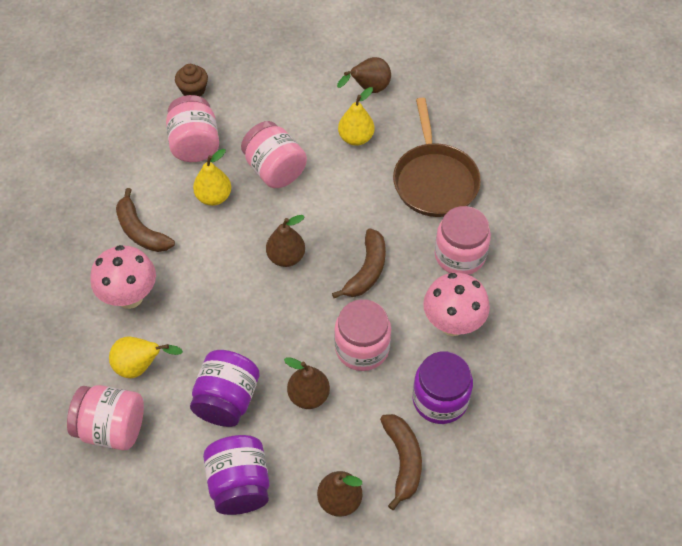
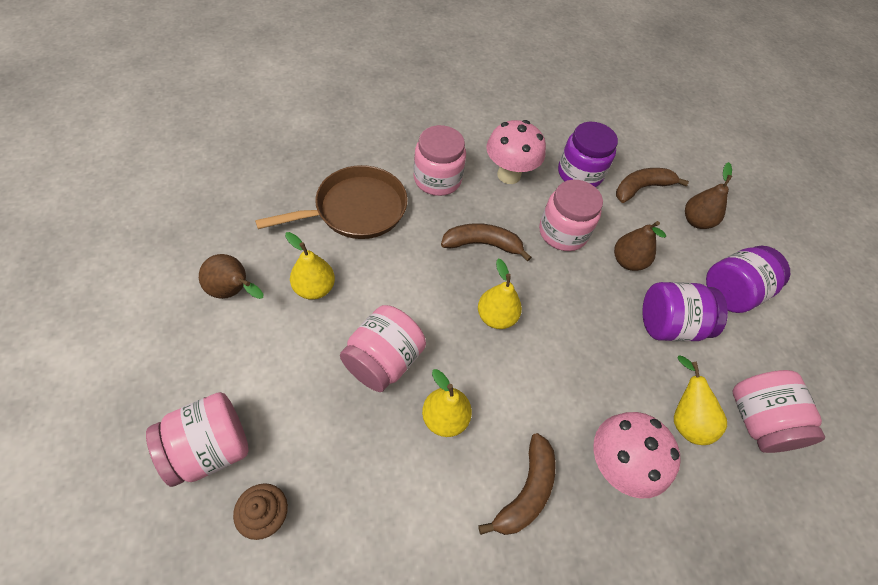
camera: 115 degrees left, 0 degrees up
(195, 144) = (368, 474): pink jar -> pink jar (210, 448)
(286, 257) = (496, 317): brown pear -> yellow pear

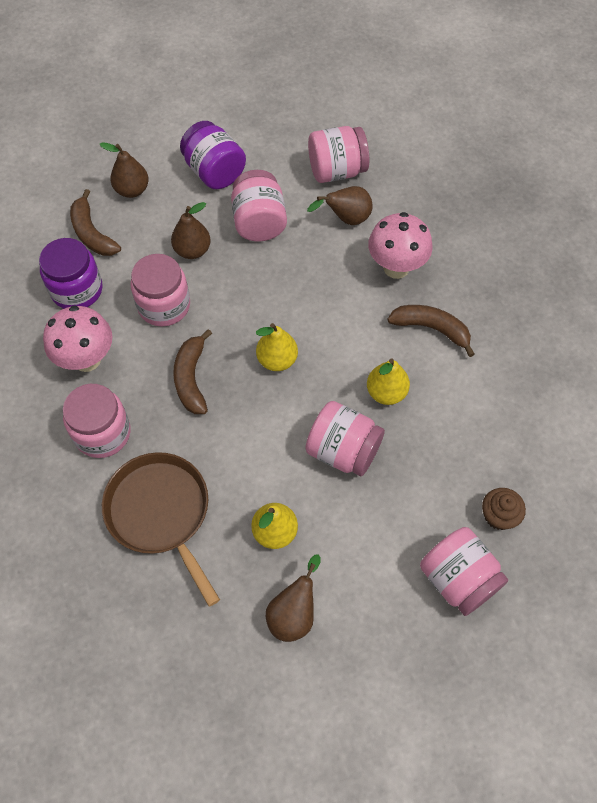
camera: 90 degrees left, 5 degrees up
(669, 325) = (259, 222): purple jar -> pink jar
(684, 419) = (346, 219): yellow pear -> brown pear

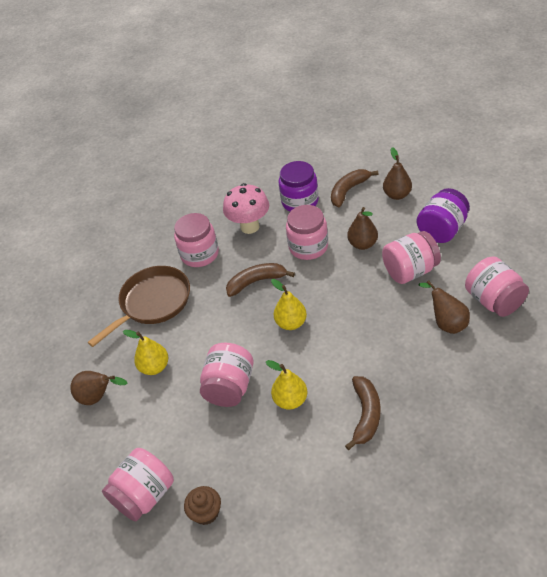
camera: 80 degrees right, 15 degrees down
(396, 267) = (416, 372): pink mushroom -> none

